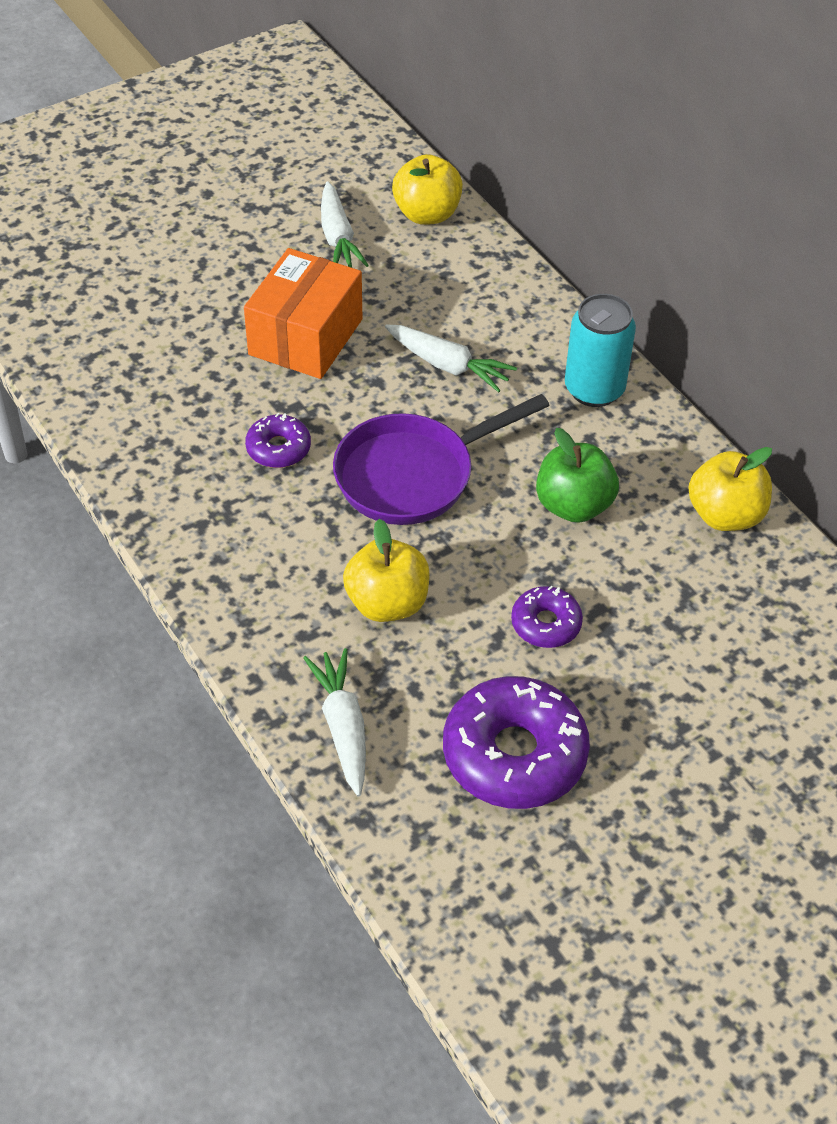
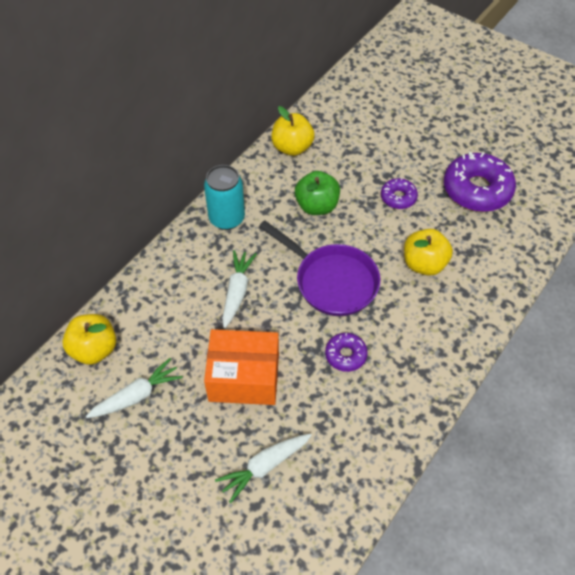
camera: 110 degrees left, 5 degrees up
(343, 726) = (506, 257): white carrot -> white carrot (264, 466)

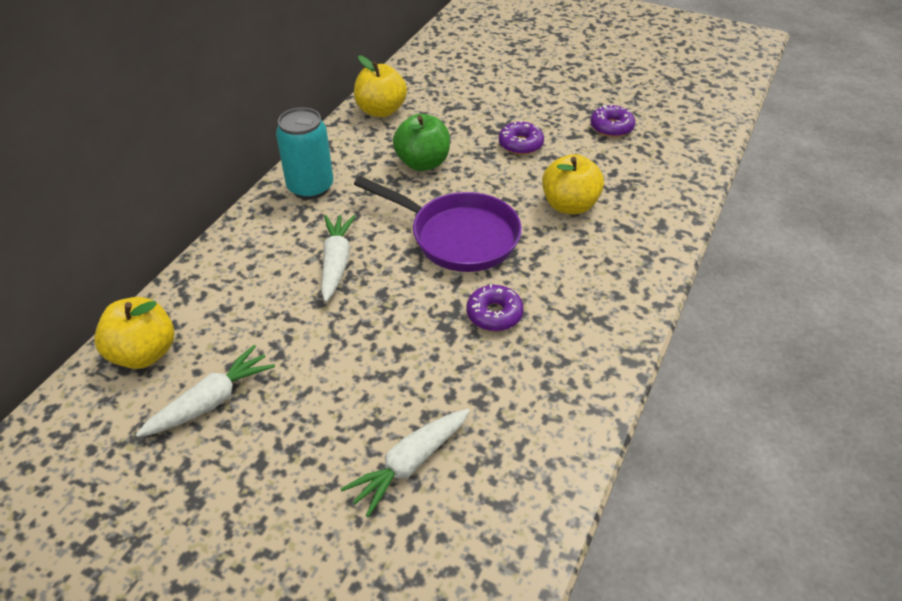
camera: 10 degrees left, 10 degrees down
(244, 377) = (362, 358): orange box -> none
(477, 189) = (611, 127): purple donut -> purple donut, size x0.52

